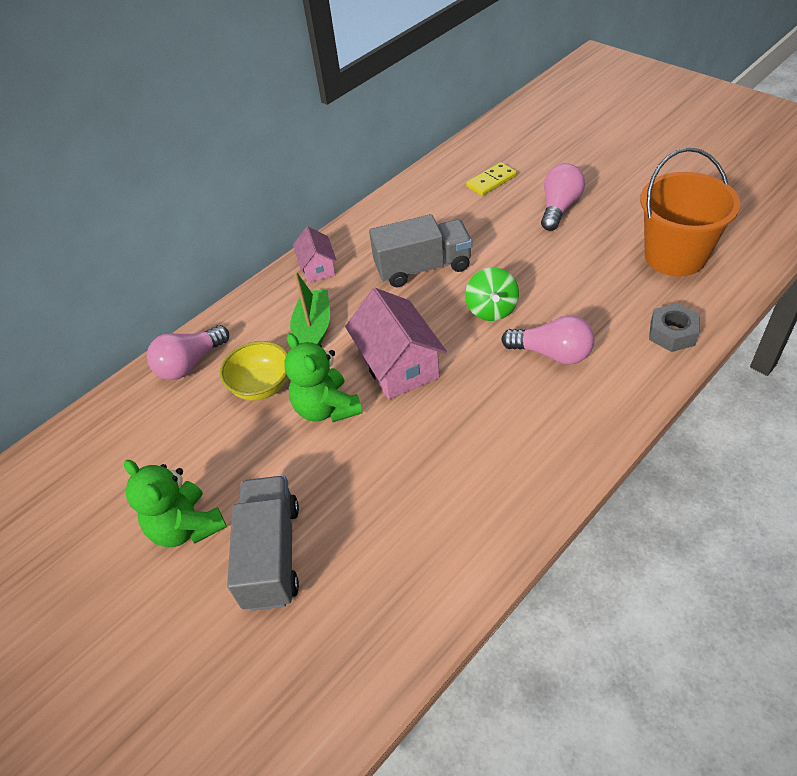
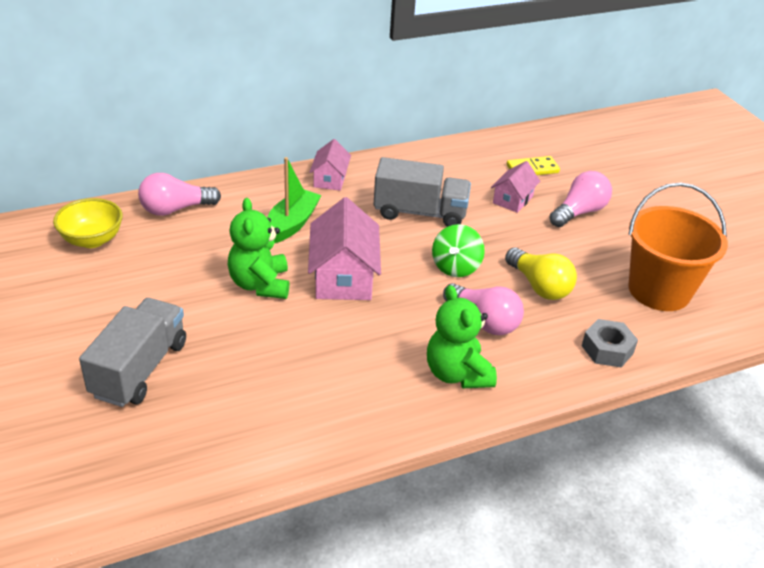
camera: 15 degrees right, 10 degrees down
(186, 527) = (89, 322): green teddy bear -> green teddy bear (457, 374)
(262, 386) = (220, 248): yellow bowl -> yellow bowl (92, 240)
(495, 219) = (512, 199): none -> pink house
(575, 296) = (539, 286): none -> yellow light bulb

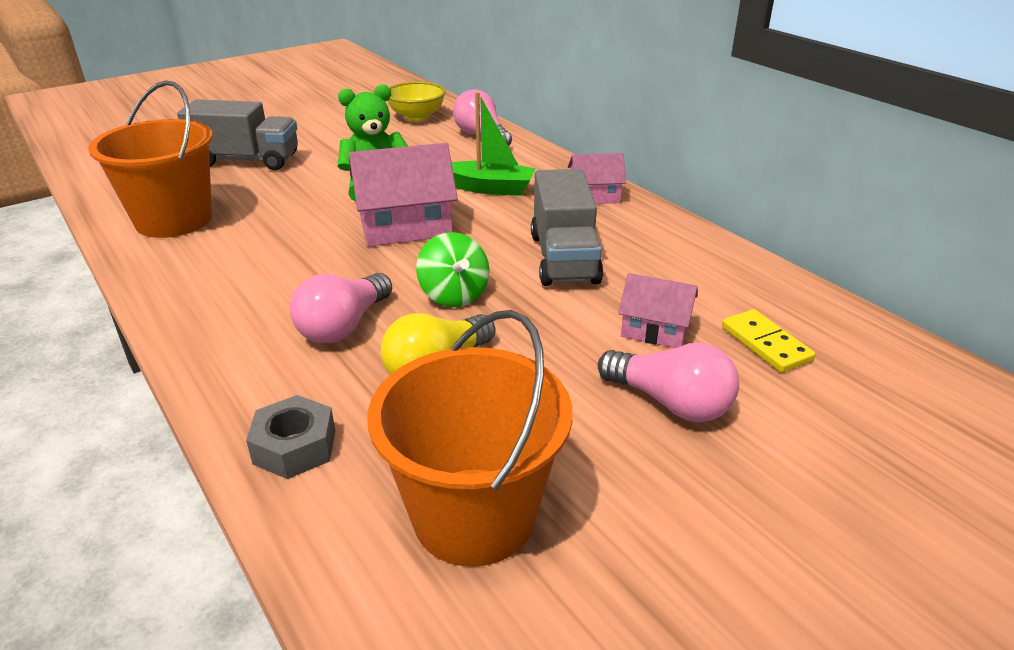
camera: 80 degrees right, 5 degrees down
(270, 421) = (174, 220): none -> orange bucket
(456, 267) = (454, 295): green spinning top -> green spinning top turned 120 degrees counterclockwise
(457, 374) = (238, 315): green teddy bear -> none

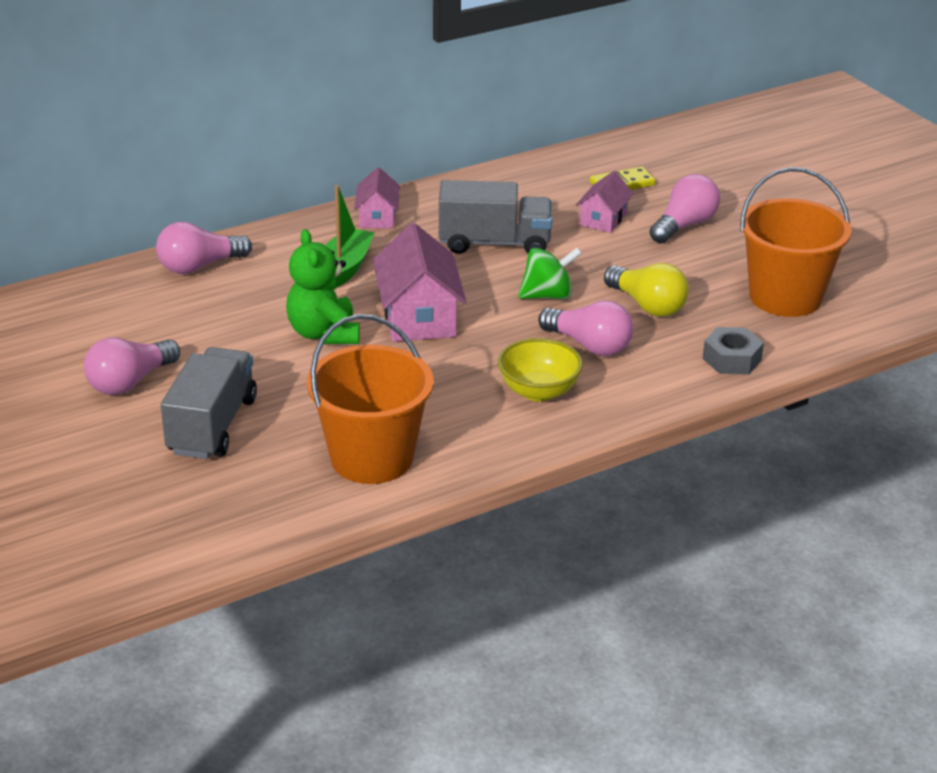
camera: 85 degrees left, 0 degrees up
(313, 131) = (130, 382): none -> pink light bulb
(416, 117) = (111, 307): yellow bowl -> yellow bowl (538, 391)

